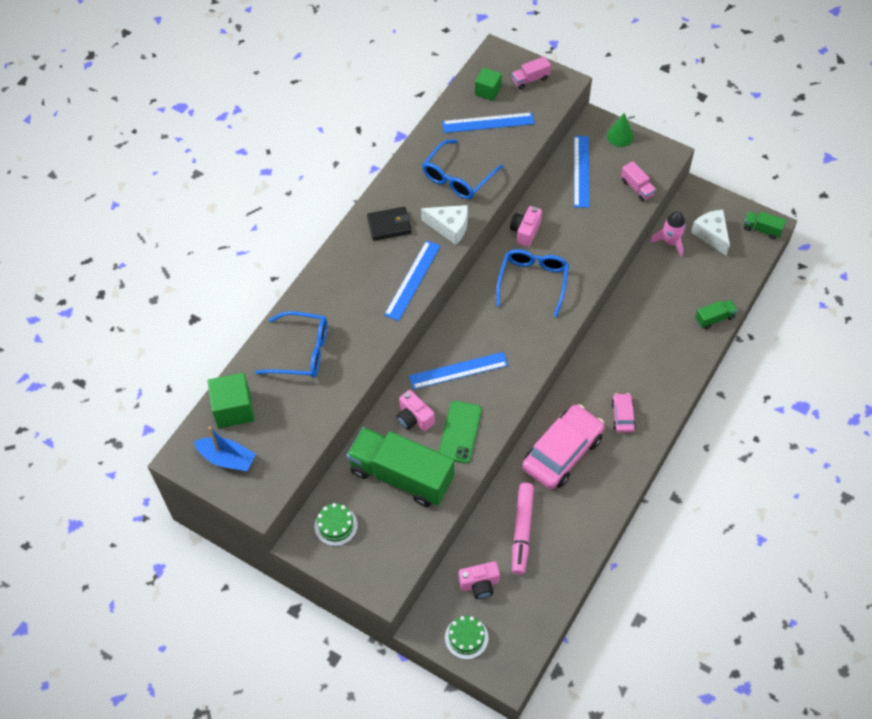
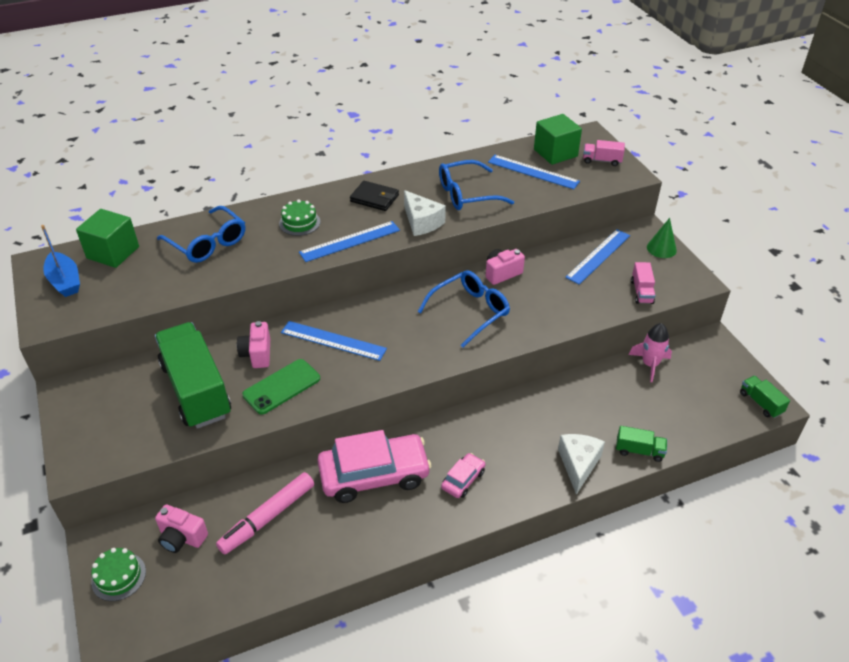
camera: 35 degrees right, 15 degrees down
(336, 525) = (103, 394): green cake -> green cake (299, 222)
(488, 91) = (555, 153): green cube -> green cube, size x1.55
(711, 235) = (699, 380): white cheese -> white cheese (578, 464)

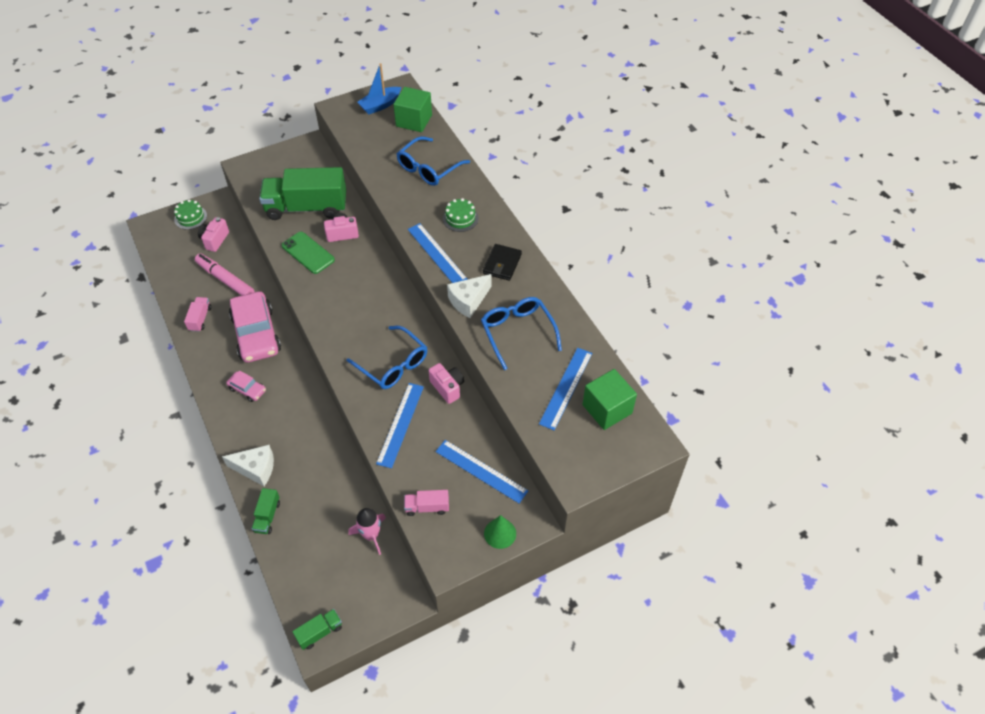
camera: 85 degrees right, 10 degrees up
(196, 390) = (307, 208): green truck -> green truck turned 150 degrees counterclockwise
(333, 341) = (356, 276): blue ruler -> blue ruler (400, 424)
(601, 161) = (599, 454): pink truck -> pink truck (200, 319)

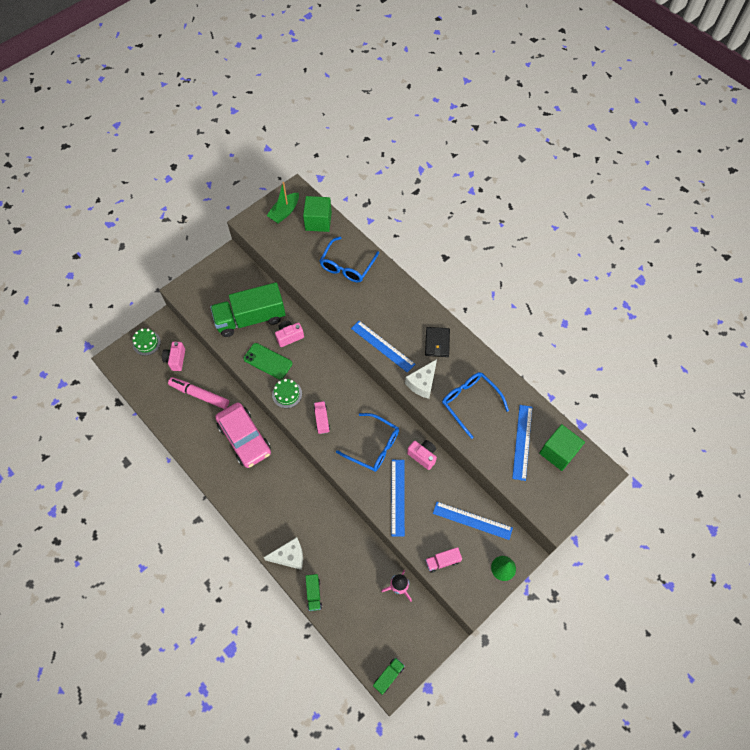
camera: 15 degrees left, 10 degrees up
(200, 319) = (192, 436): pink truck -> pink truck (322, 420)
(247, 389) = (256, 489): pink car -> none
(380, 105) = (284, 212): blue boat -> green boat
(460, 218) = (389, 308): green cake -> green cake (287, 394)

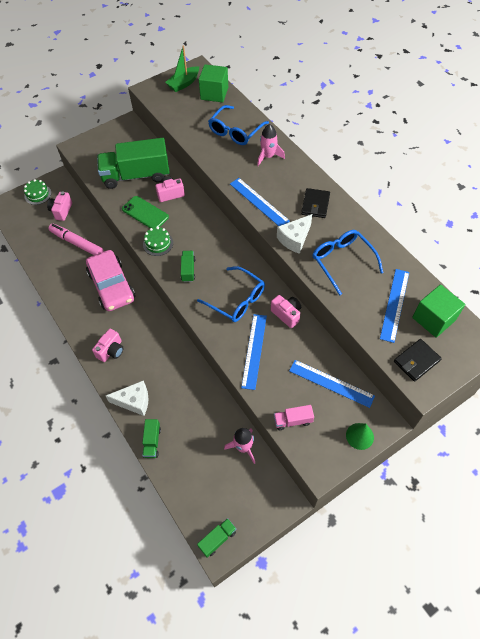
camera: 10 degrees right, 5 degrees down
(257, 507) = (111, 351): none -> pink camera
(322, 420) = (188, 270): pink truck -> green truck
(384, 292) = (268, 156): none -> pink rocket
(546, 496) = (416, 361): none -> black wallet

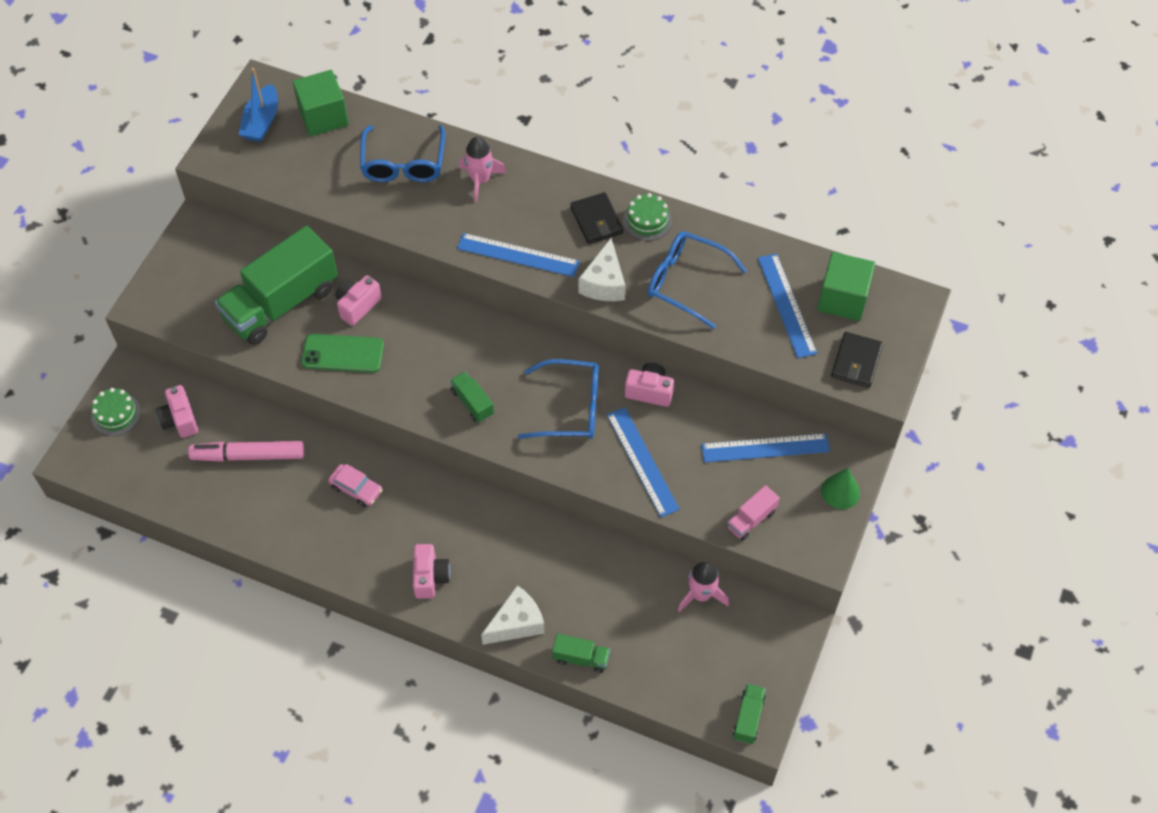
camera: 35 degrees left, 0 degrees up
(112, 286) = (356, 488): pink car -> pink car, size x0.47
(152, 442) = (581, 658): green truck -> green truck turned 45 degrees counterclockwise
(158, 243) = (398, 388): green cake -> green cake (647, 220)
(183, 83) = (262, 122): green boat -> blue boat

